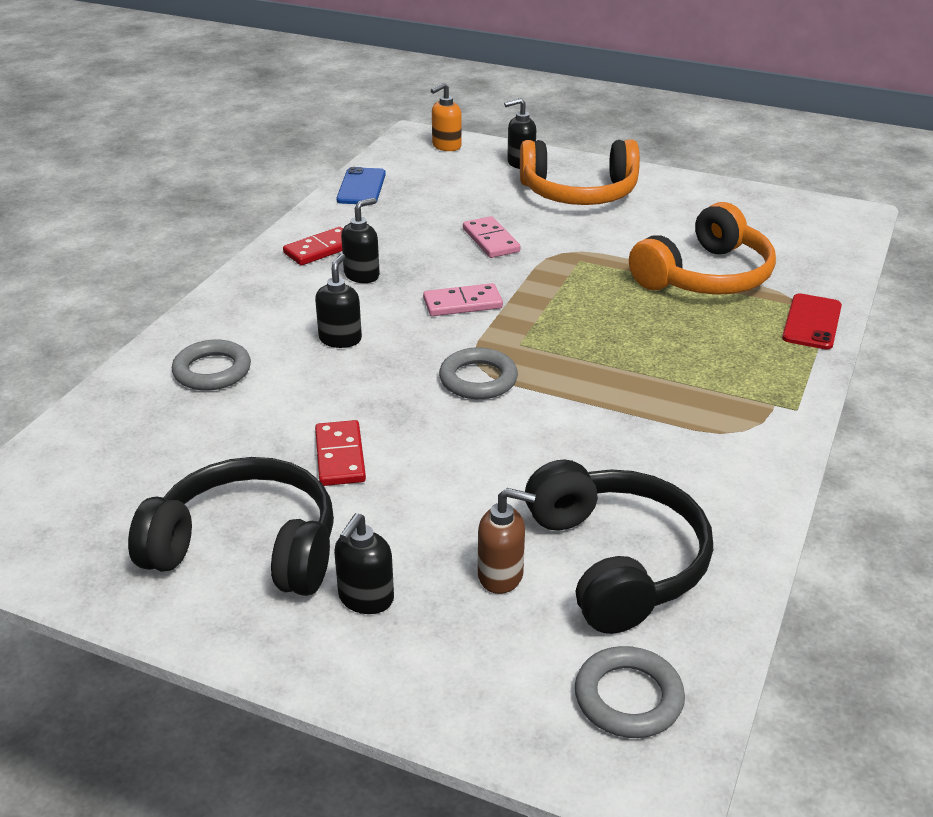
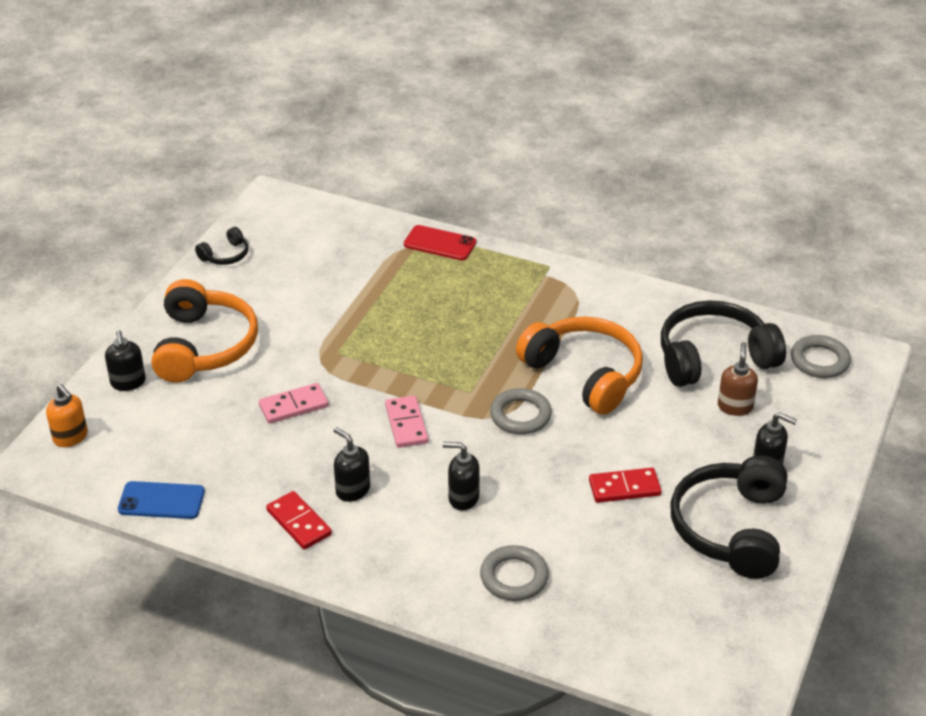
camera: 90 degrees left, 5 degrees up
(705, 276) = (369, 286): orange headphones -> orange headphones (584, 374)
(733, 195) = (225, 255): none -> black headphones

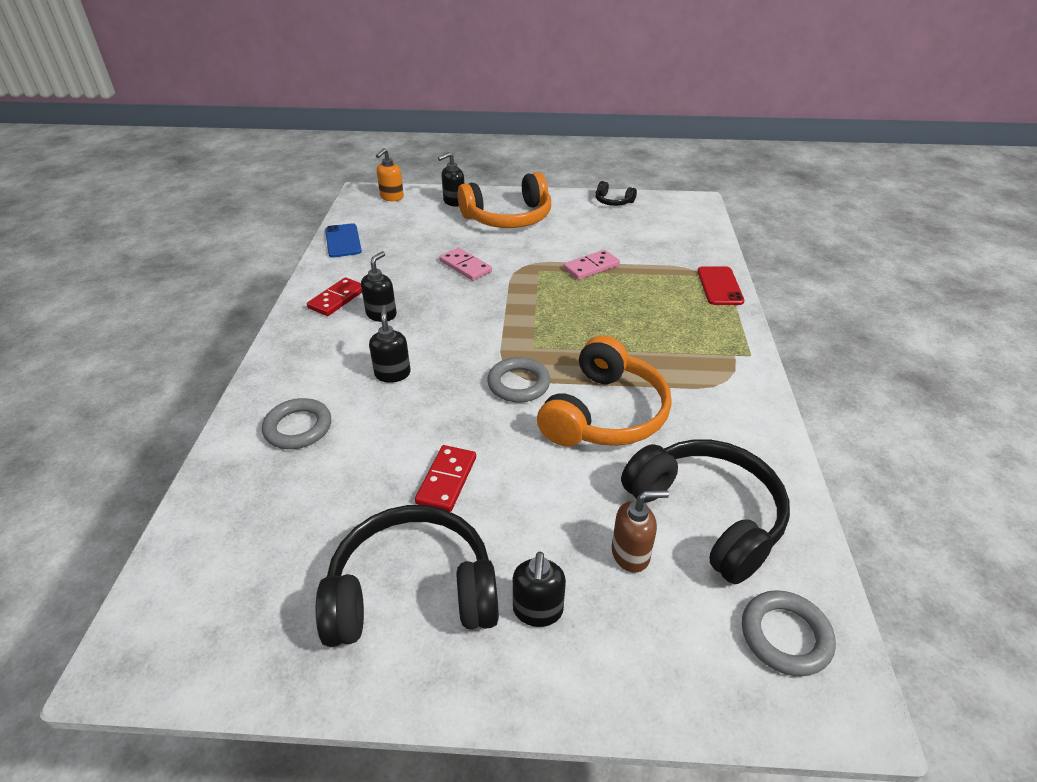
camera: 70 degrees right, 0 degrees up
(406, 424) = (472, 322): pink domino -> pink domino (591, 267)
(624, 488) = (447, 480): red domino -> red domino turned 45 degrees clockwise

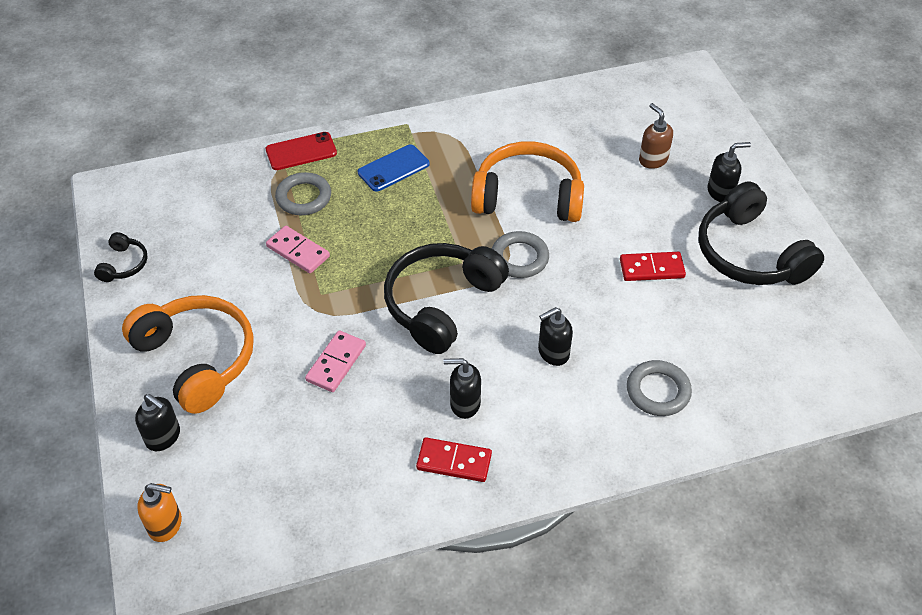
camera: 110 degrees left, 10 degrees up
(343, 241) = (317, 525): blue phone -> blue phone (393, 168)
(706, 515) = (599, 130): black headphones -> black headphones (442, 304)
(785, 636) = (666, 93): grey ring -> grey ring (303, 197)

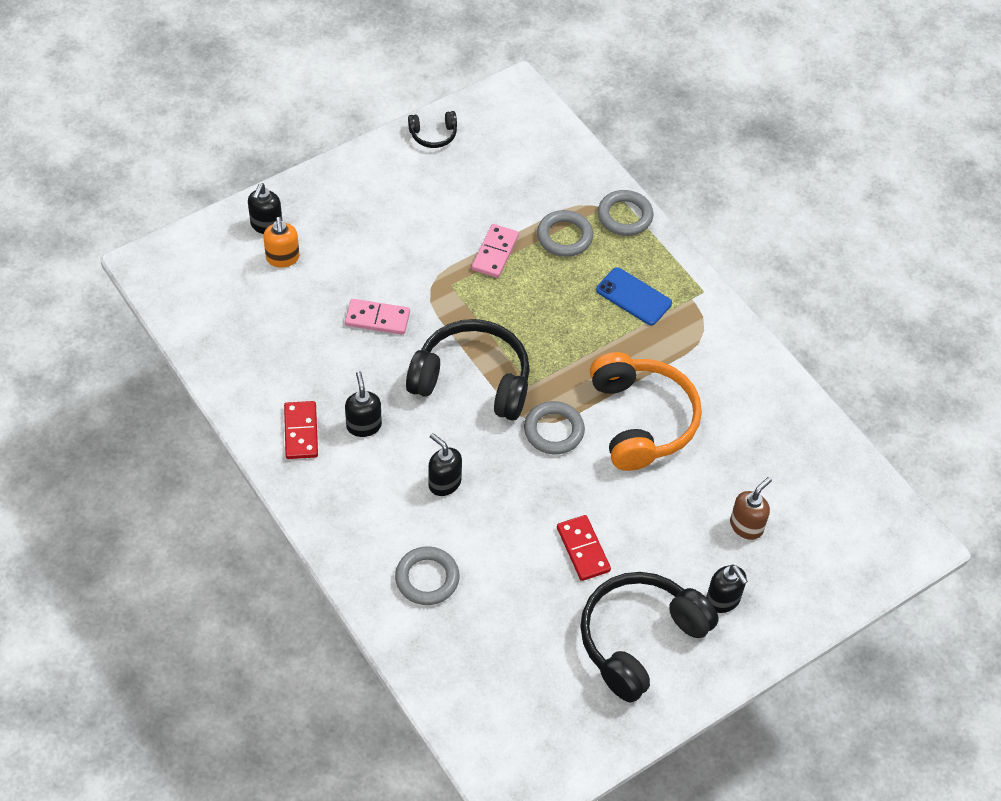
camera: 70 degrees right, 5 degrees up
(166, 525) = (188, 255): orange soap dispenser -> orange soap dispenser (282, 258)
(197, 359) = (350, 220): orange headphones -> none
(301, 151) = (625, 216): red phone -> grey ring

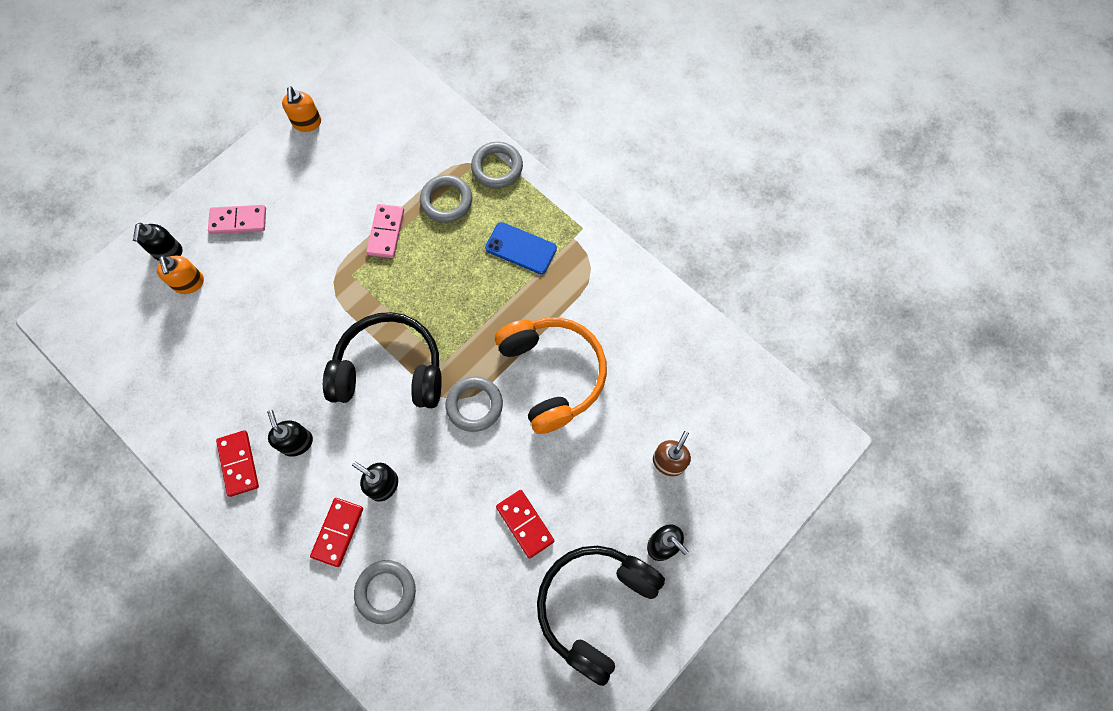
camera: 10 degrees left, 15 degrees up
(377, 318) = (289, 326): pink domino -> pink domino (238, 221)
(389, 515) = (337, 532): none -> red domino
(433, 135) = (307, 123): black headphones -> orange soap dispenser

